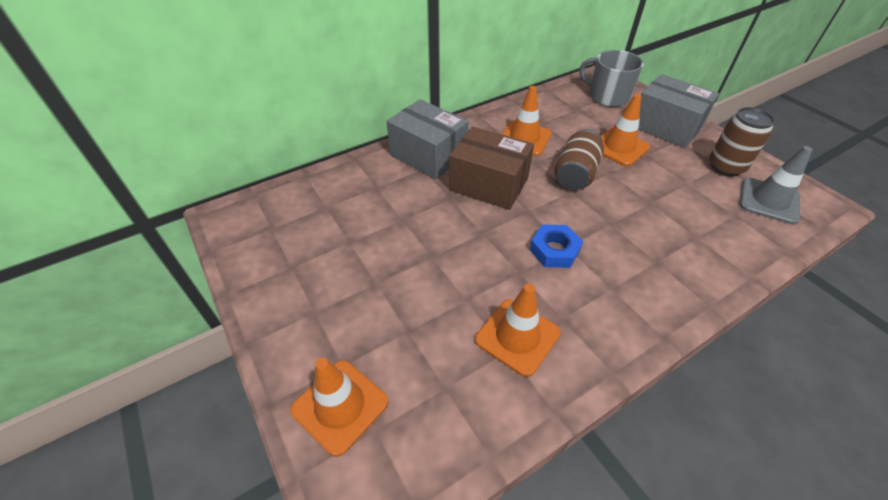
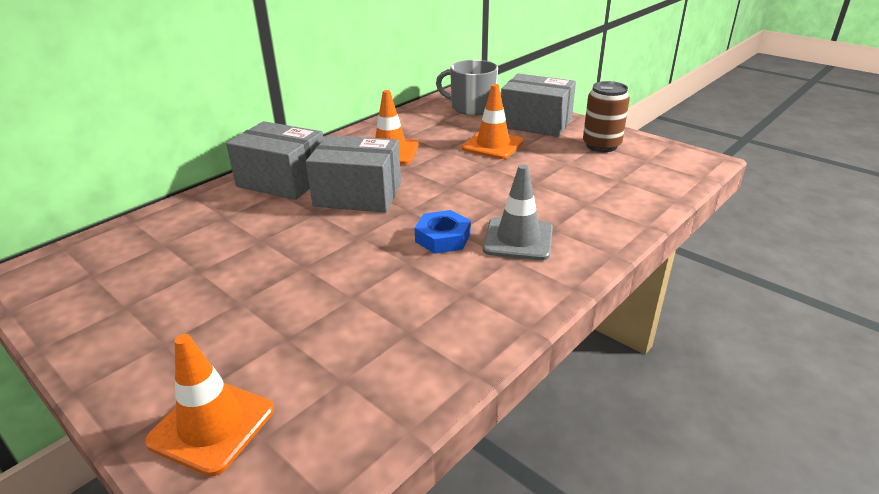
camera: 15 degrees left, 15 degrees down
(488, 184) = (358, 195): brown box -> grey box
(517, 336) = (417, 318): orange traffic cone -> none
(575, 174) = (452, 173): brown can -> none
(769, 201) = (648, 165): grey traffic cone -> grey traffic cone (518, 239)

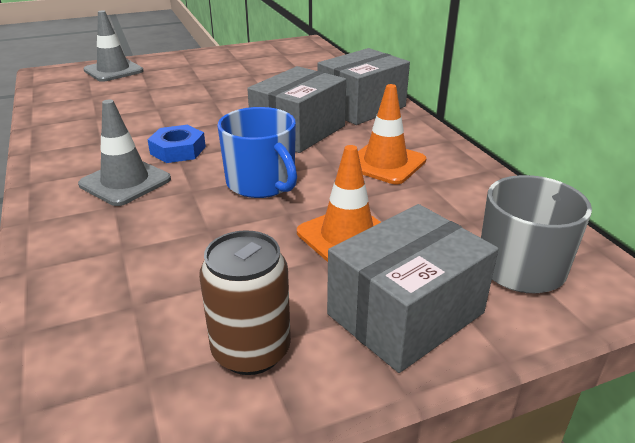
camera: 115 degrees right, 0 degrees up
(212, 425) = (113, 71): orange traffic cone -> grey traffic cone
(460, 184) = (261, 183): none -> blue mug

